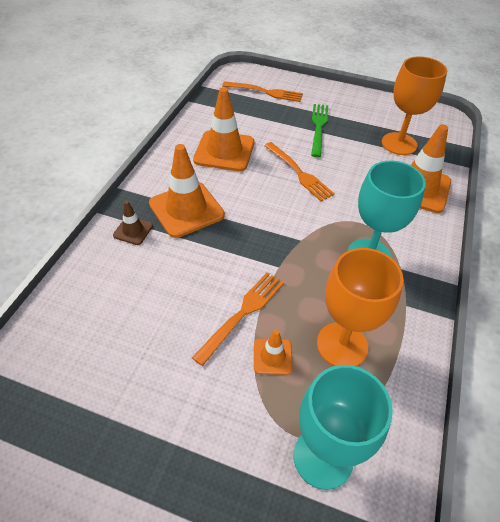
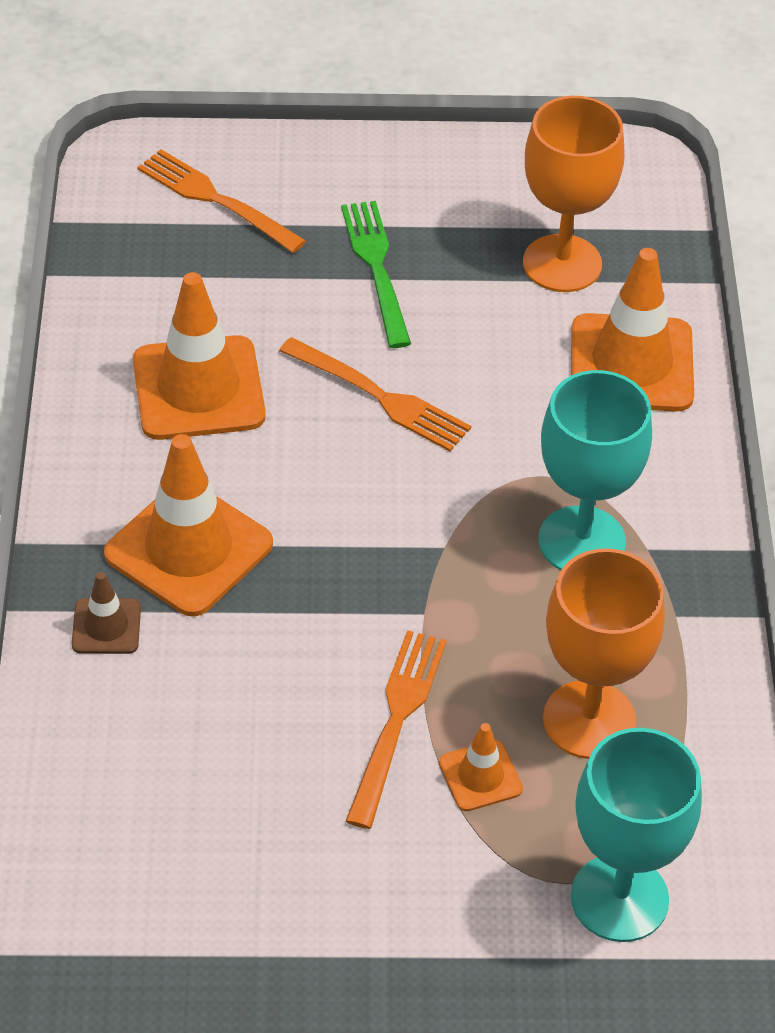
camera: 20 degrees left, 0 degrees up
(265, 92) = (216, 200): orange fork -> orange fork turned 135 degrees counterclockwise

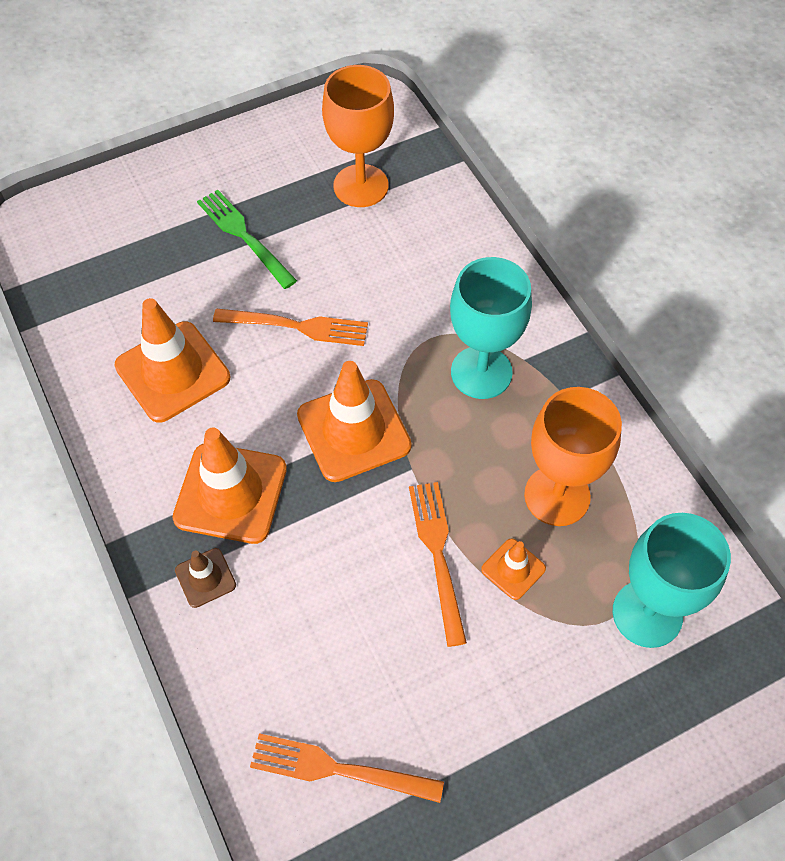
camera: 25 degrees left, 10 degrees up
(216, 200) = (110, 230): orange fork -> orange fork (338, 769)
(631, 364) = (442, 237): orange traffic cone -> orange traffic cone (354, 430)

